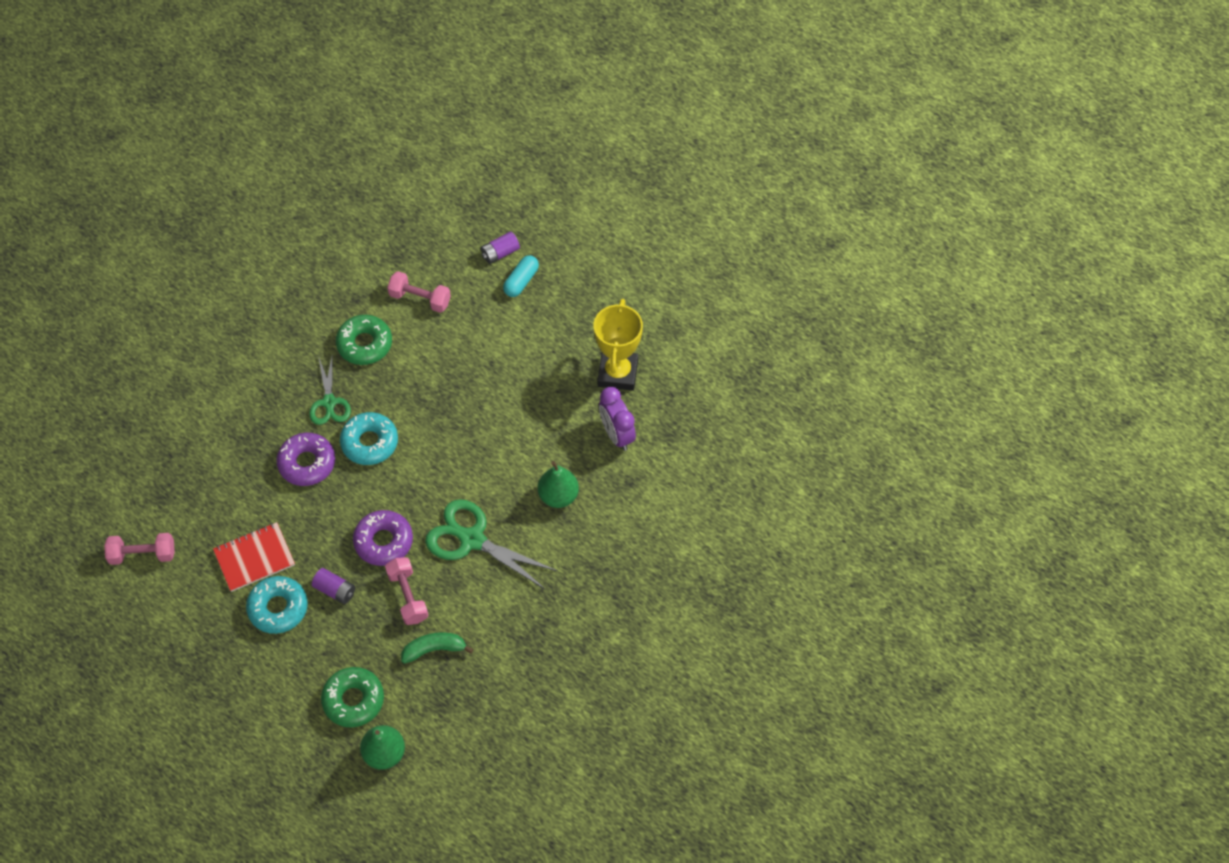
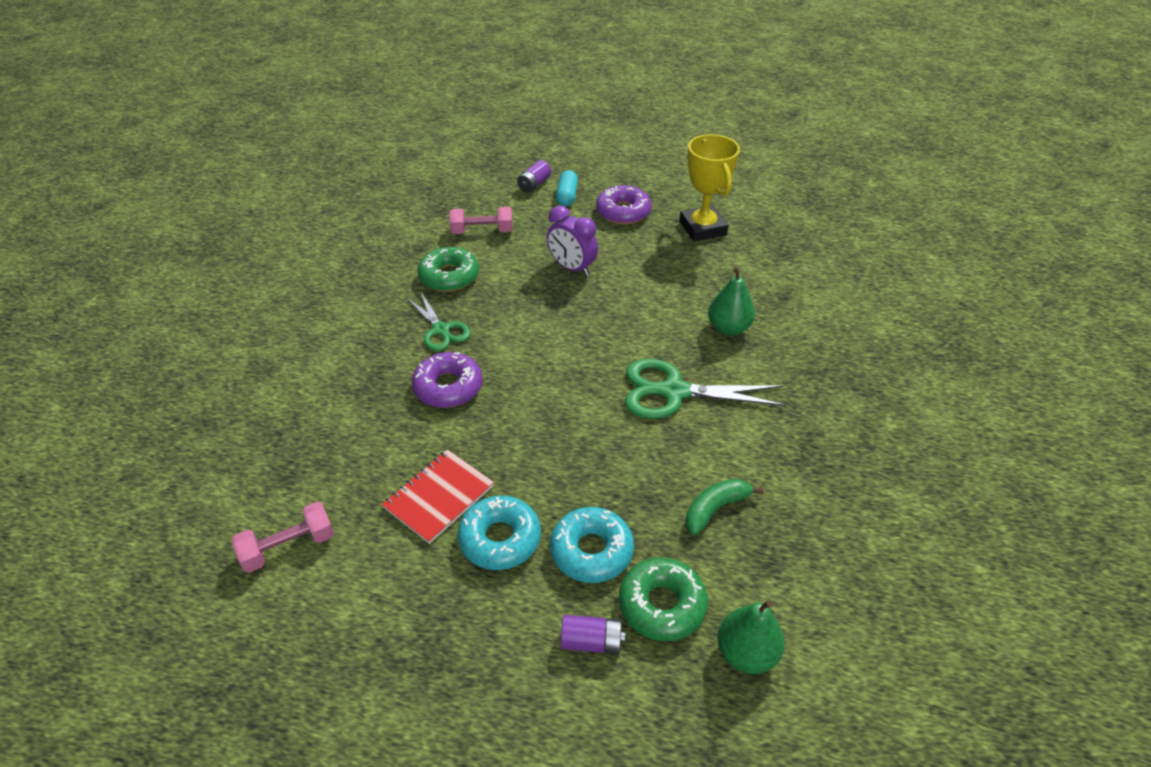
camera: 25 degrees left, 15 degrees down
(335, 590) = (558, 493): purple battery -> purple battery (591, 641)
(370, 442) = (506, 348): turquoise donut -> turquoise donut (591, 551)
(383, 541) = (581, 427): purple donut -> purple donut (623, 212)
(408, 596) = (645, 468): pink dumbbell -> none
(617, 435) = (740, 268): purple clock -> purple clock (572, 268)

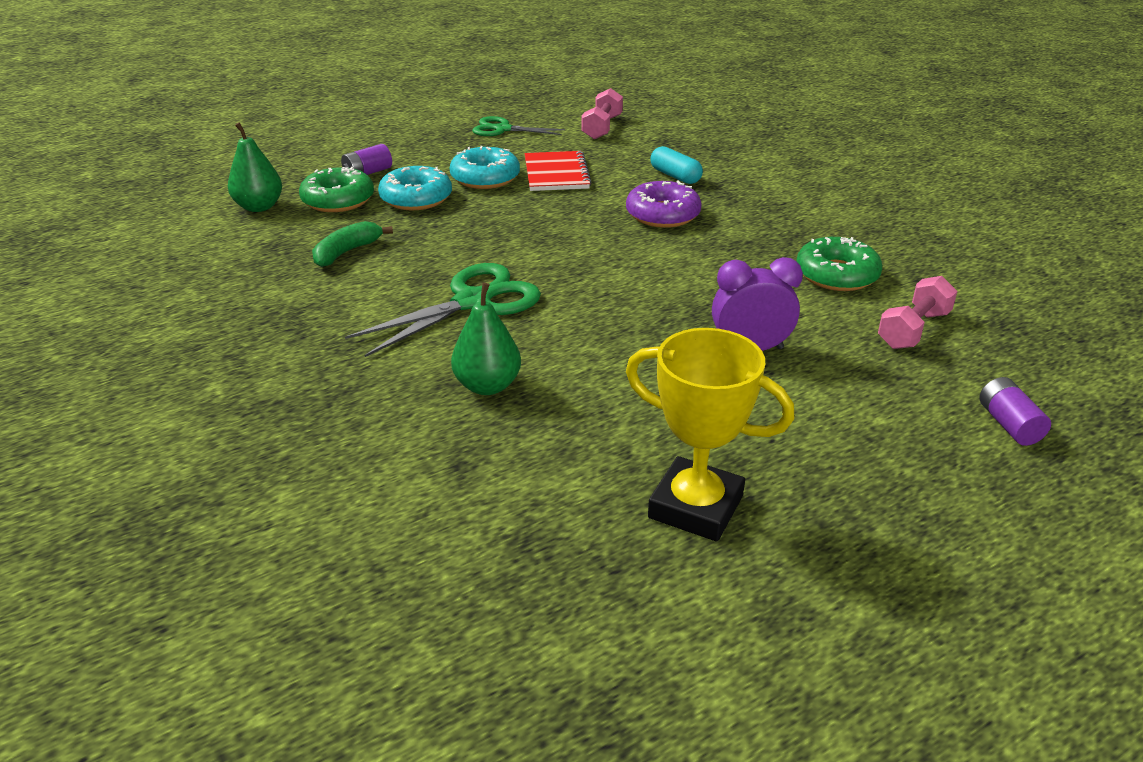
camera: 135 degrees right, 10 degrees down
(441, 330) = (747, 239): green scissors -> green scissors (502, 129)
(567, 196) = (940, 435): turquoise capsule -> turquoise capsule (675, 176)
(623, 212) = (833, 460): purple donut -> none
(715, 509) = (347, 252): green banana -> green banana turned 150 degrees counterclockwise

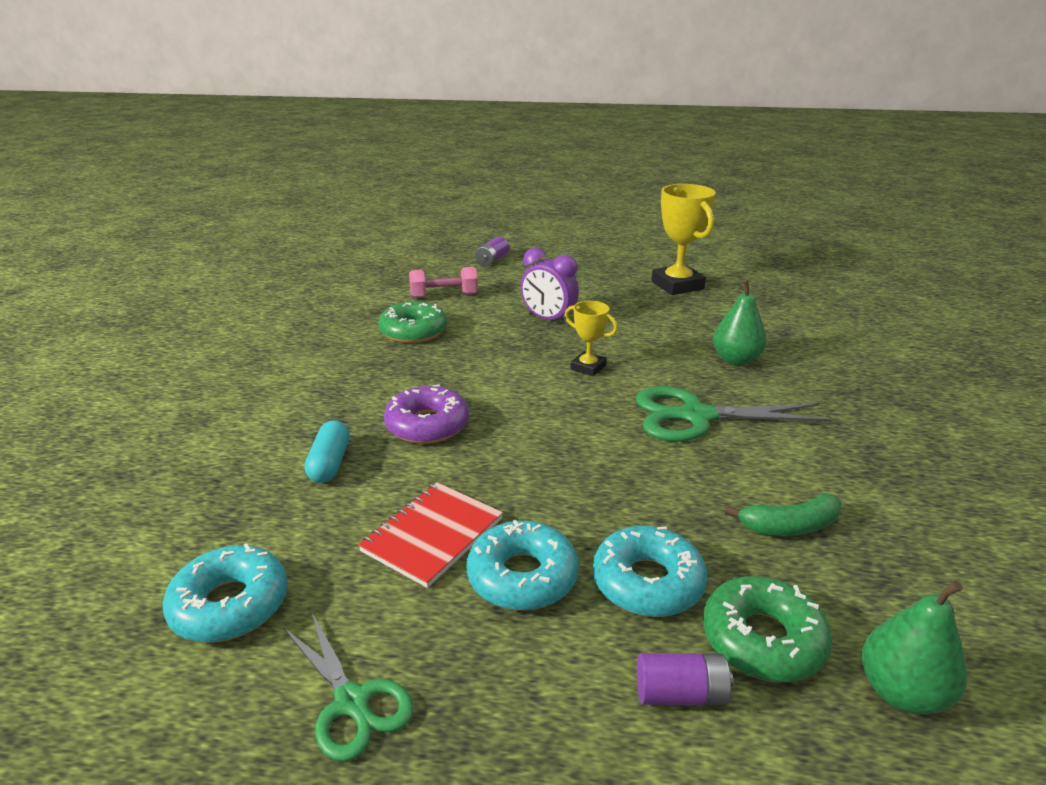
camera: 140 degrees left, 5 degrees down
(602, 127) = (230, 605): pink dumbbell -> turquoise donut
(622, 308) = (588, 367): none -> yellow trophy

